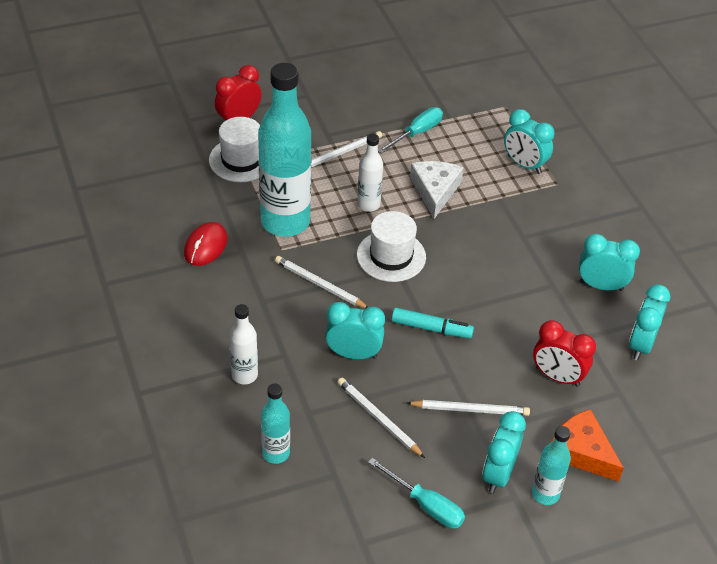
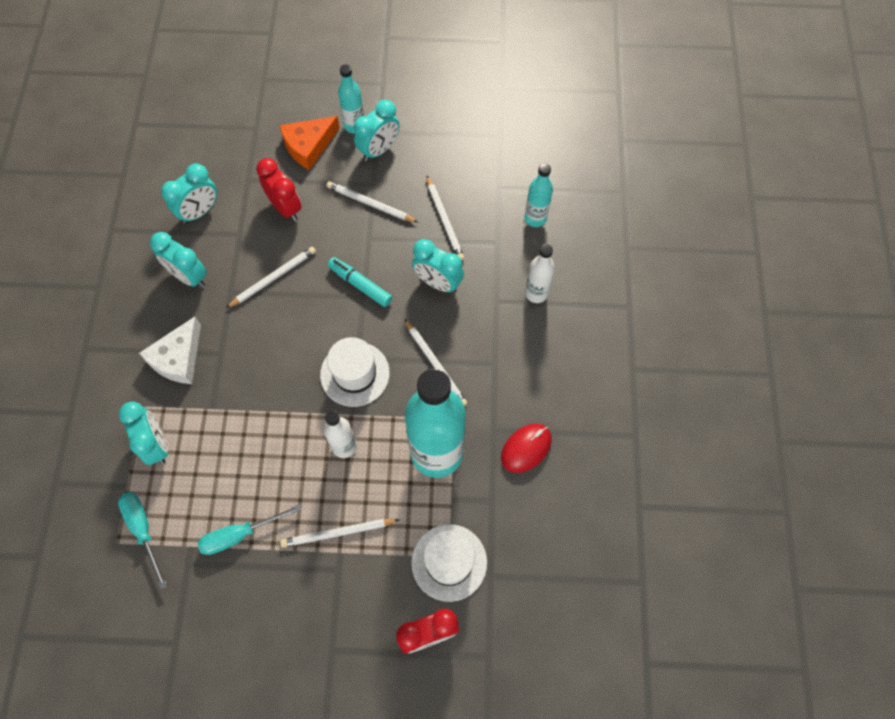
camera: 155 degrees left, 20 degrees up
(426, 505) = (442, 146): turquoise screwdriver -> turquoise screwdriver (143, 530)
(435, 191) = (268, 441): white cheese -> white cheese (178, 358)
(521, 309) = (273, 278): none -> white pencil
(581, 451) = (308, 146): orange cheese -> orange cheese turned 75 degrees clockwise

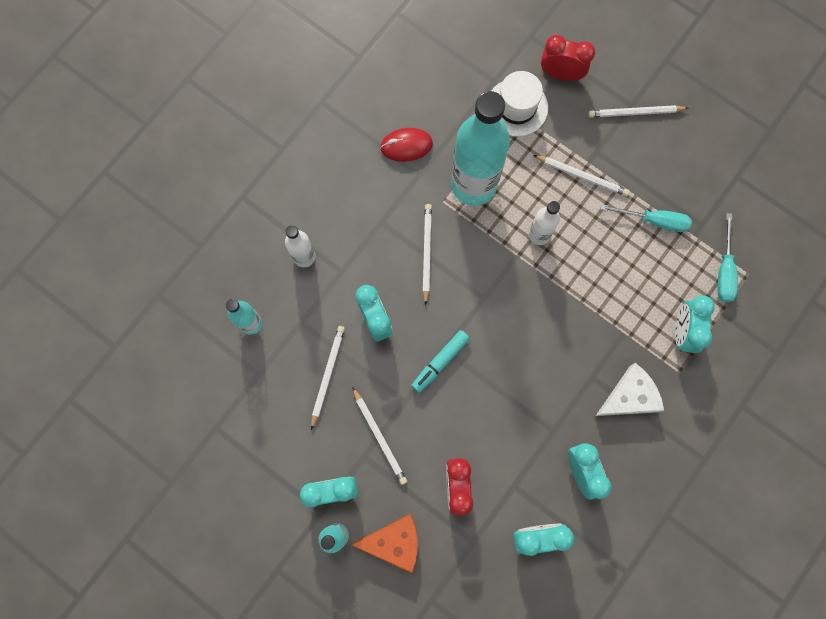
camera: 145 degrees left, 10 degrees up
(273, 278) = (509, 419): white pencil -> white pencil (635, 113)
(355, 374) = (494, 287): white hat -> none
(360, 285) = (440, 362): turquoise marker -> turquoise marker turned 60 degrees clockwise

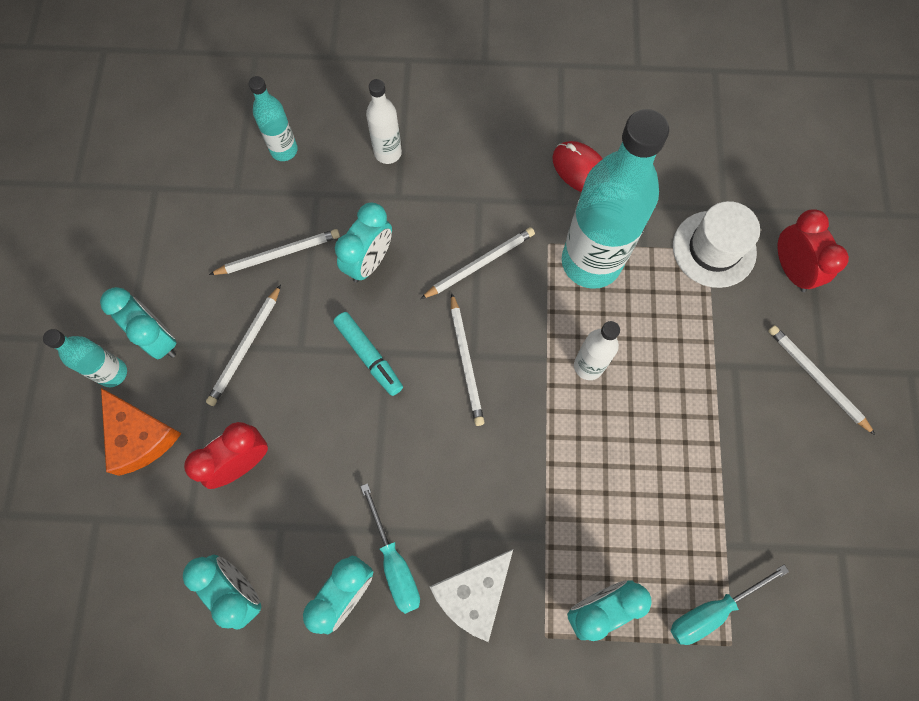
camera: 55 degrees right, 5 degrees down
(440, 362) = (369, 356): turquoise marker -> turquoise marker turned 135 degrees counterclockwise
(582, 176) = (693, 368): white pencil -> white pencil (466, 361)
(629, 396) = (474, 594): white cheese -> white cheese turned 105 degrees clockwise
(654, 221) = (706, 485): turquoise screwdriver -> turquoise screwdriver (394, 563)

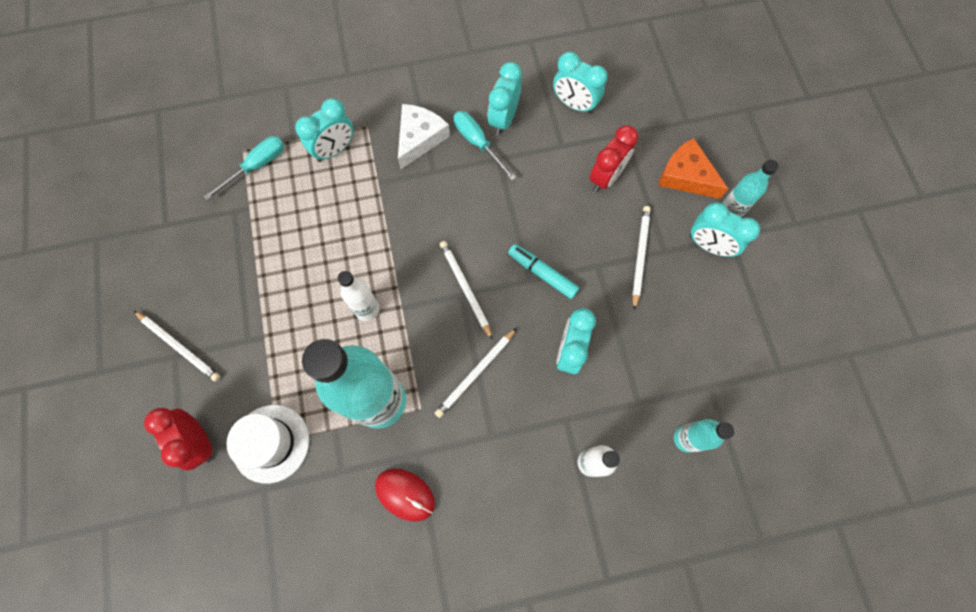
camera: 165 degrees right, 0 degrees up
(278, 254) = (647, 338): white pencil -> none

